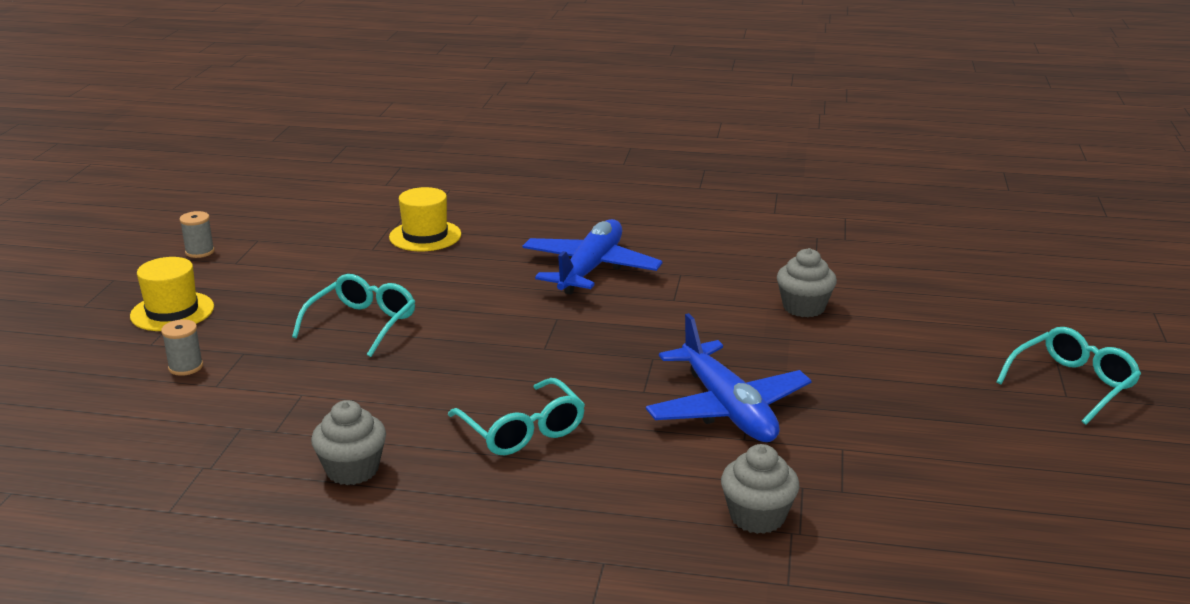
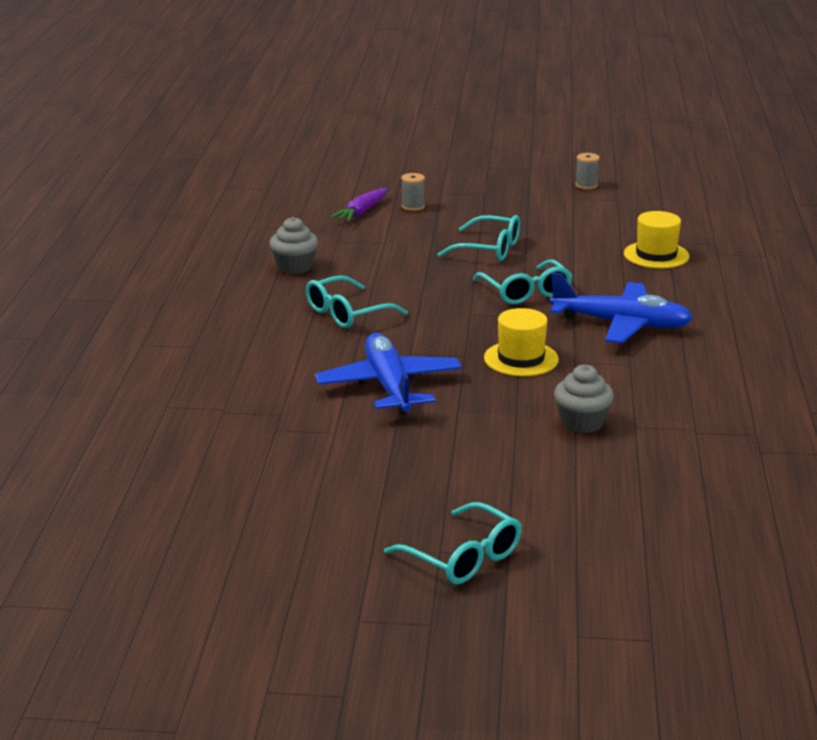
camera: 85 degrees right, 0 degrees up
(172, 311) = (488, 191): yellow hat -> yellow hat (521, 359)
(177, 408) = (361, 212): none -> purple carrot
(495, 311) = (525, 292): none -> turquoise glasses
(727, 408) = (389, 386): blue plane -> blue plane turned 105 degrees clockwise
(757, 517) = (242, 396): grey cupcake -> none

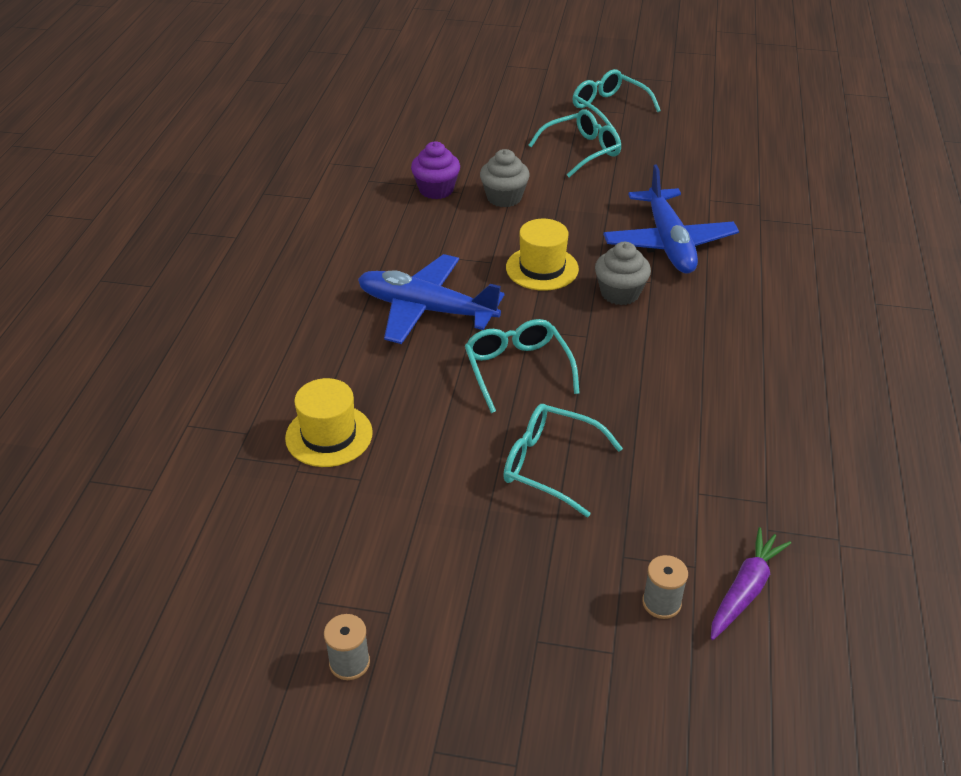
camera: 175 degrees left, 15 degrees up
(294, 267) = (811, 440): grey cupcake -> grey cupcake (620, 293)
(347, 313) = (725, 345): turquoise glasses -> turquoise glasses (581, 151)
(667, 427) = (436, 190): none -> purple cupcake

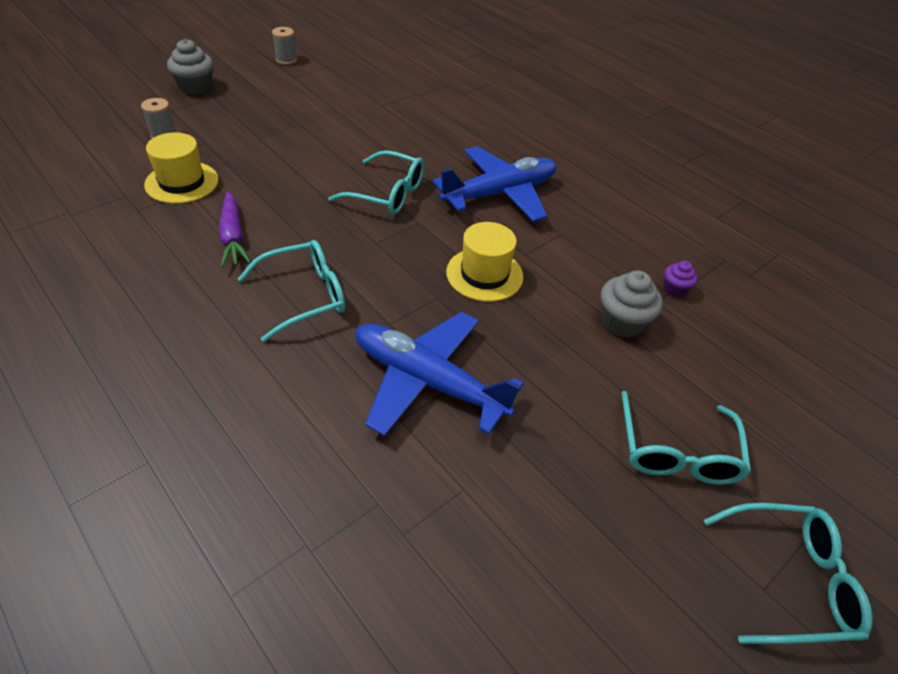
camera: 125 degrees right, 5 degrees up
(329, 435) = (427, 111): yellow hat -> yellow hat (182, 182)
(436, 190) = (674, 289): purple cupcake -> purple cupcake, size x0.57
(550, 465) = (295, 158): turquoise glasses -> turquoise glasses (304, 296)
(620, 293) = (399, 294): grey cupcake -> grey cupcake (195, 87)
(745, 590) = (118, 162): purple carrot -> purple carrot (233, 237)

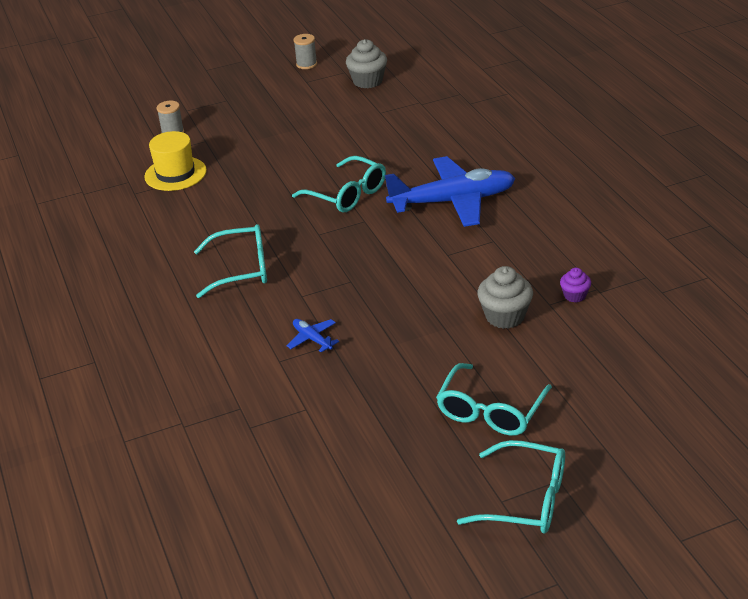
camera: 25 degrees right, 10 degrees down
(195, 87) = (213, 89): grey cupcake -> grey cupcake (367, 81)
(233, 237) = (202, 220): purple carrot -> none
(427, 381) = (312, 339): blue plane -> blue plane, size x0.40
(484, 274) = (401, 267): yellow hat -> none

